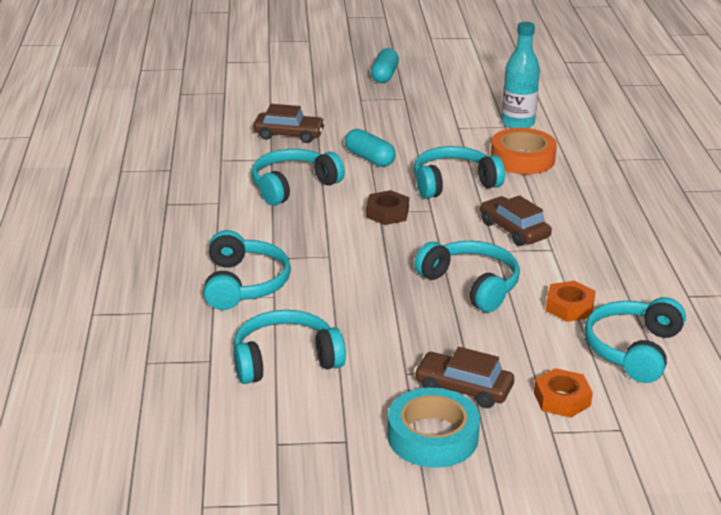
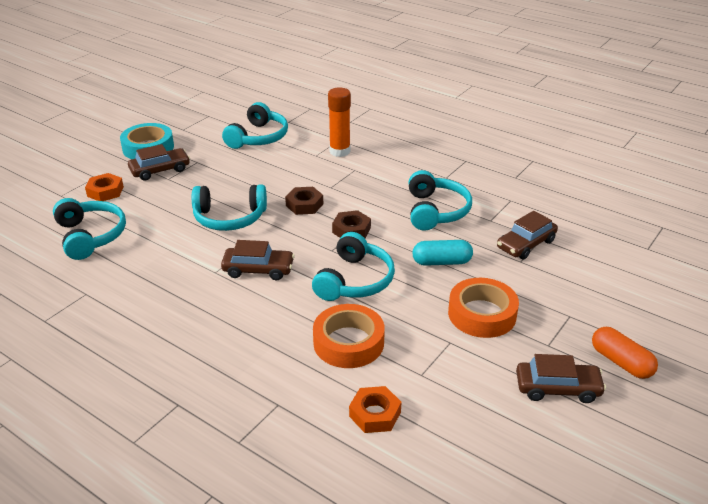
camera: 130 degrees right, 5 degrees up
(244, 284) = (340, 151): turquoise headphones -> orange glue stick
(384, 75) = (621, 362): turquoise capsule -> orange capsule
(384, 255) = (304, 205): none -> brown nut
(409, 126) = (482, 314): none -> orange tape
(442, 86) = (557, 388): none -> brown car
(517, 123) = (417, 386): turquoise bottle -> none
(569, 307) = (155, 239): orange nut -> orange nut (375, 414)

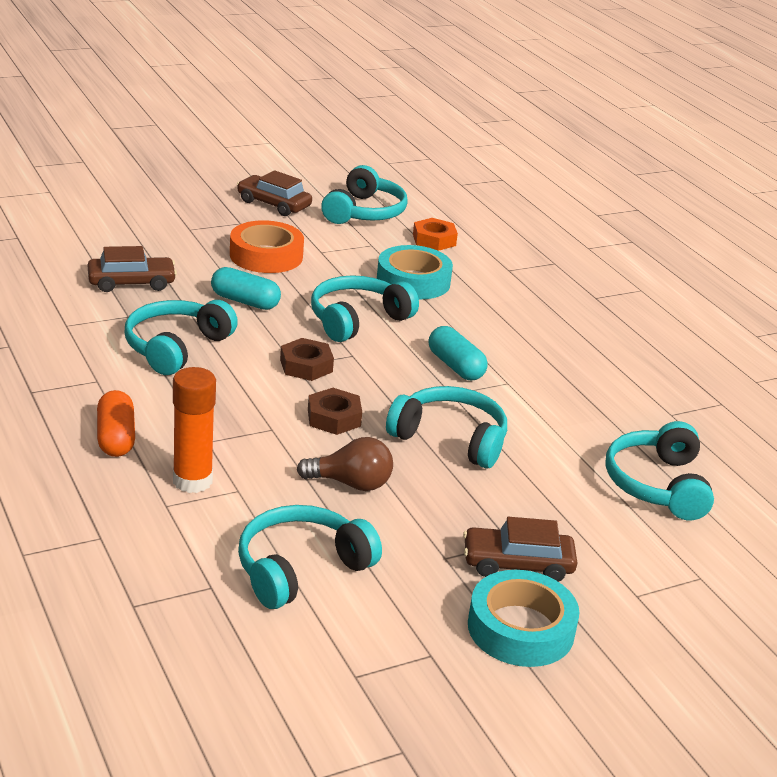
camera: 155 degrees left, 5 degrees down
(105, 191) = (623, 555): orange nut -> none
(258, 270) = (455, 366): brown car -> turquoise capsule
(265, 176) = (351, 483): none -> brown light bulb
(348, 342) = (413, 281): orange tape -> turquoise tape
(474, 425) = (364, 212): none -> turquoise headphones
(621, 362) = (200, 197): orange capsule -> orange capsule (116, 438)

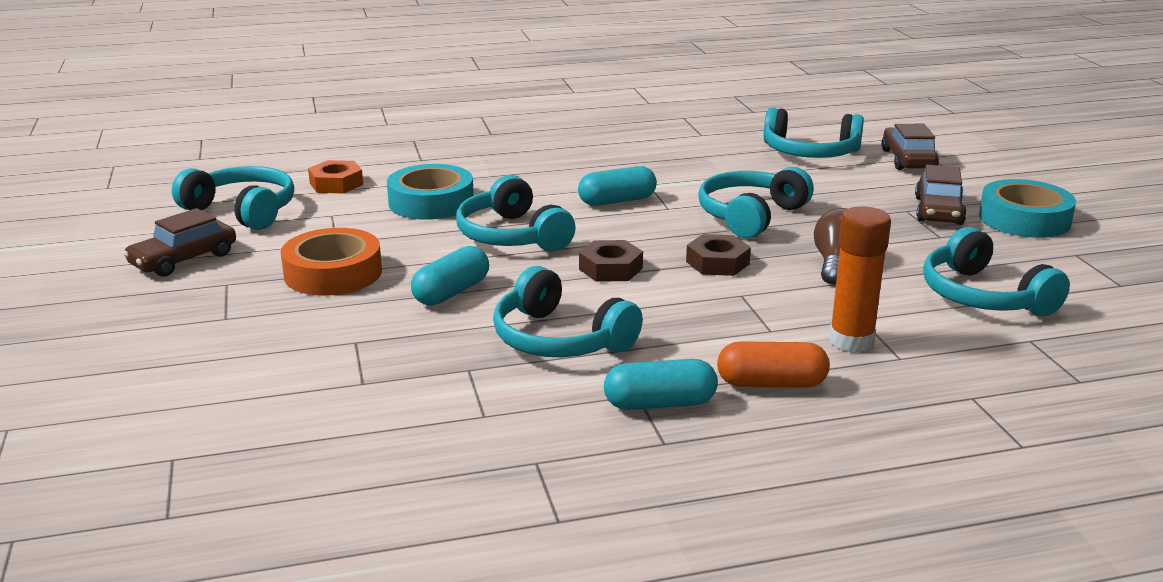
camera: 75 degrees left, 5 degrees down
(83, 389) = (660, 403): none -> turquoise capsule
(131, 283) = (374, 364): brown car -> brown car (908, 160)

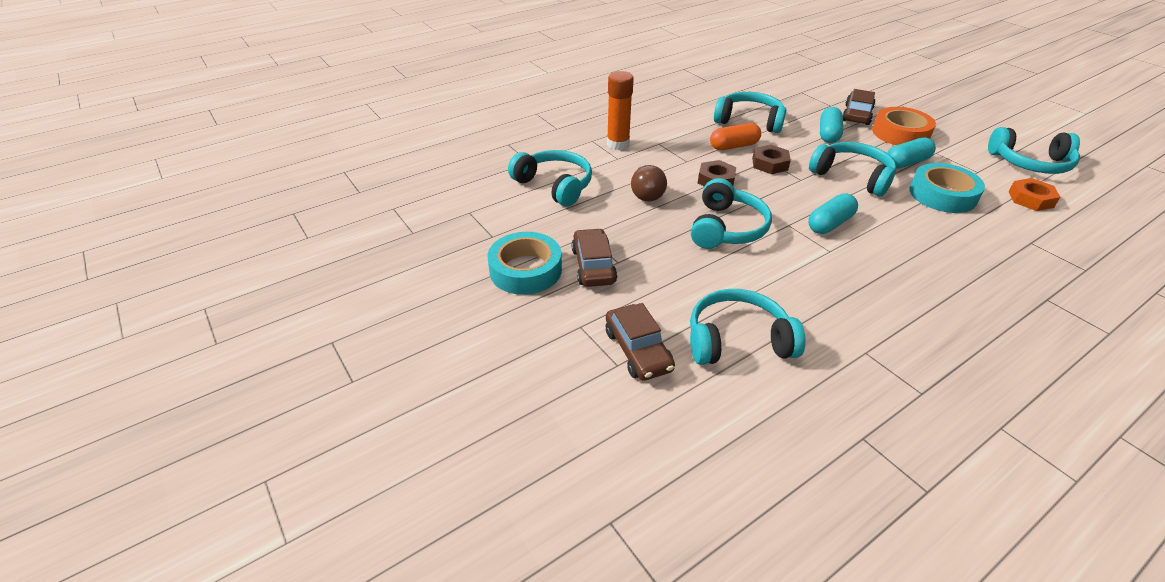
camera: 160 degrees right, 15 degrees up
(183, 259) = (983, 127): brown car -> brown car (857, 115)
(660, 403) = (682, 104): turquoise capsule -> turquoise capsule (906, 163)
(771, 383) = (644, 119): orange capsule -> orange capsule (733, 146)

